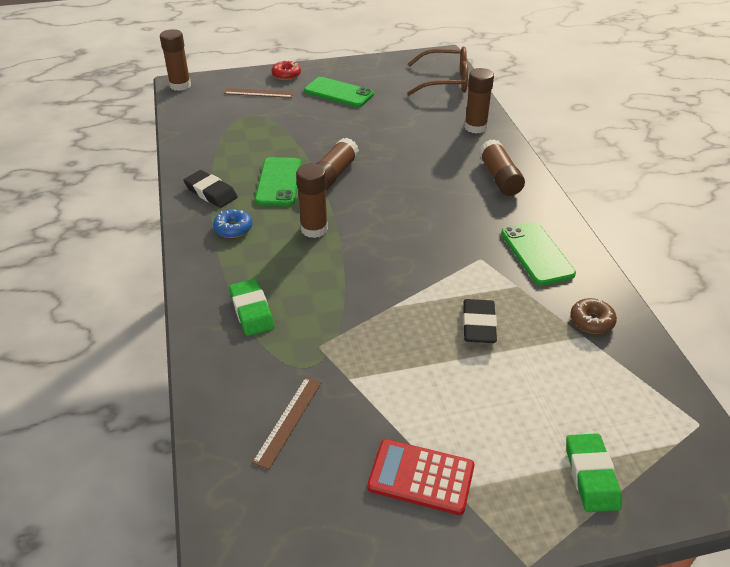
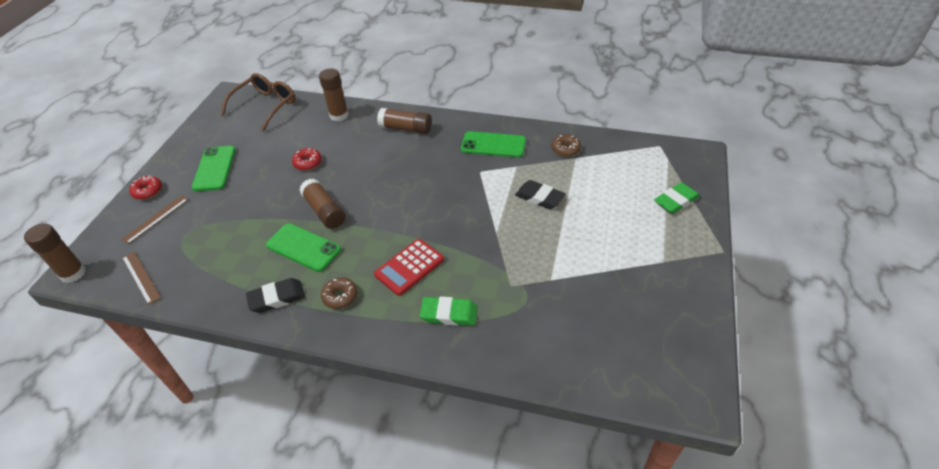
camera: 60 degrees left, 5 degrees up
(233, 228) = (340, 296): blue donut -> brown donut
(288, 421) = (572, 326): brown ruler -> brown ruler (141, 277)
(314, 229) = (382, 245): brown glue stick -> none
(339, 93) = (214, 168): green phone -> green phone turned 60 degrees counterclockwise
(389, 138) = (308, 163): none -> red donut
(421, 477) = (648, 273): red calculator -> red calculator (409, 267)
(591, 475) = (676, 201): green eraser -> green eraser turned 60 degrees counterclockwise

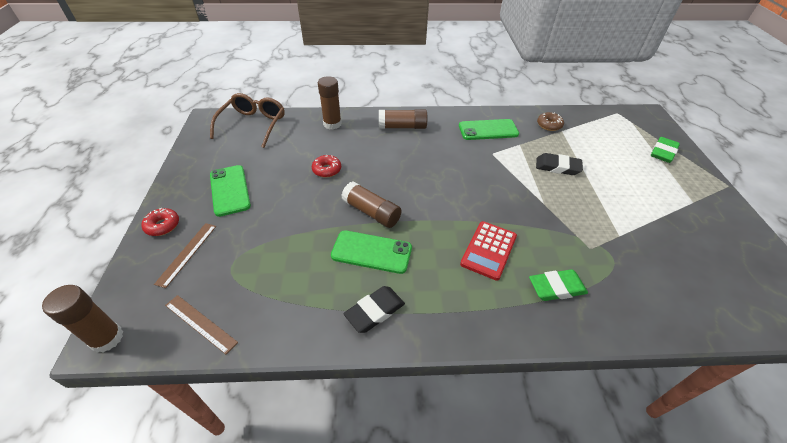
camera: 20 degrees left, 0 degrees up
(340, 296) = (440, 294): brown donut -> none

